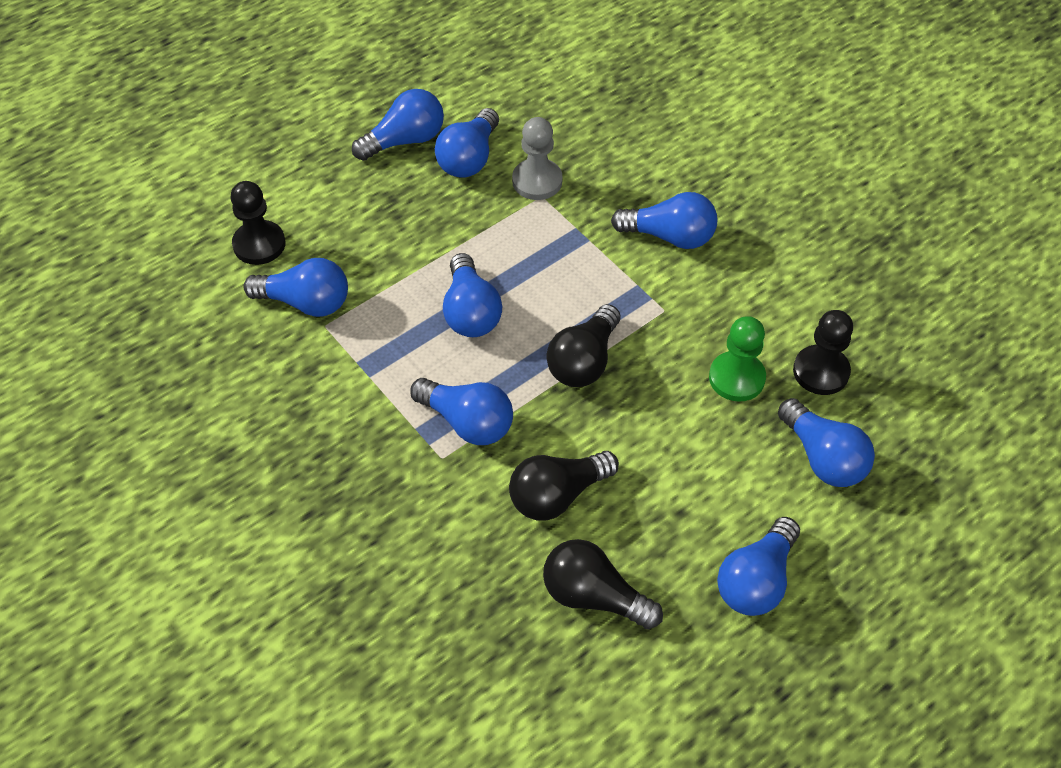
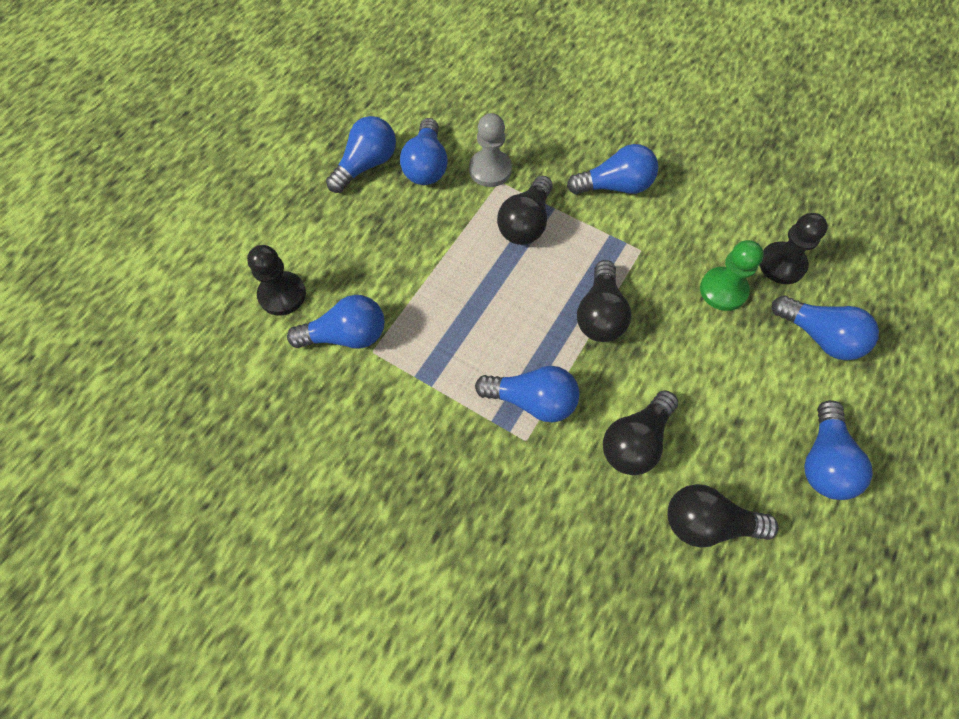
camera: 20 degrees left, 10 degrees up
(470, 312) = (489, 300): blue light bulb -> none
(549, 247) = (525, 223): none -> black light bulb

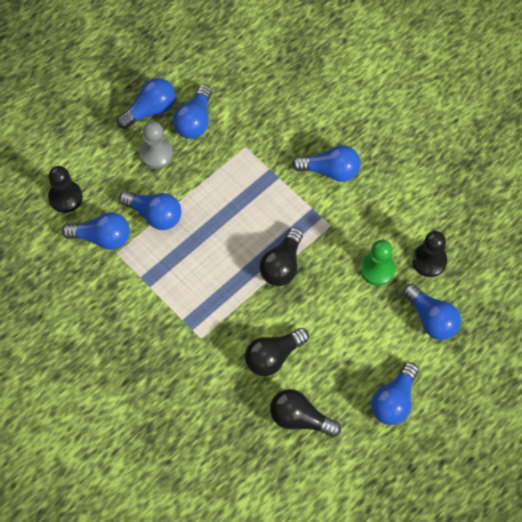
camera: 15 degrees right, 0 degrees up
(490, 170) = (241, 135): grey pawn -> grey pawn (156, 153)
(525, 223) = (253, 184): black light bulb -> none
(532, 400) = (214, 313): blue light bulb -> blue light bulb (154, 215)

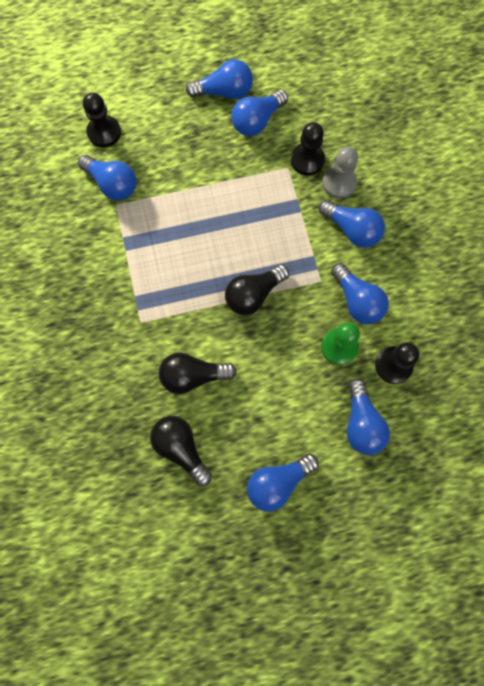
camera: 30 degrees right, 10 degrees up
(154, 215) = (169, 188): blue light bulb -> blue light bulb (357, 301)
(156, 153) = (205, 133): grey pawn -> grey pawn (339, 183)
(258, 132) = (307, 160): none -> black pawn

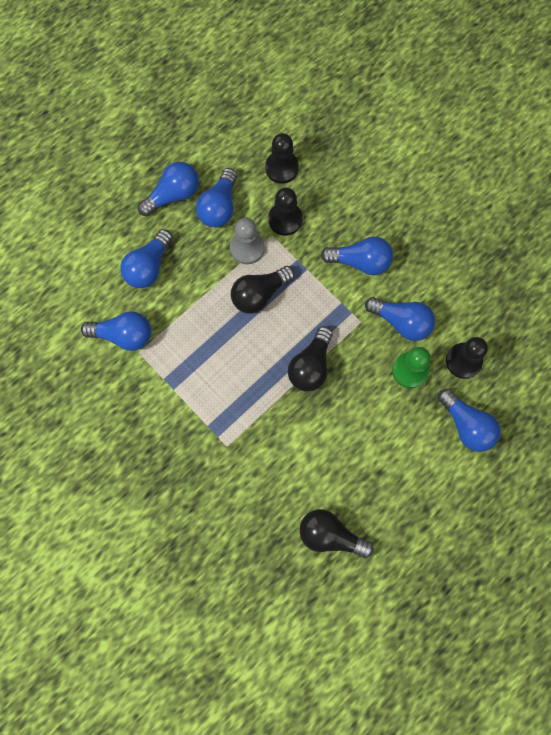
camera: 30 degrees left, 0 degrees up
(104, 132) = (85, 291): black pawn -> black pawn (282, 168)
(193, 376) = (302, 467): black light bulb -> black light bulb (259, 294)
(278, 482) = (428, 516): blue light bulb -> blue light bulb (148, 267)
(339, 183) = (324, 225): grey pawn -> grey pawn (247, 248)

